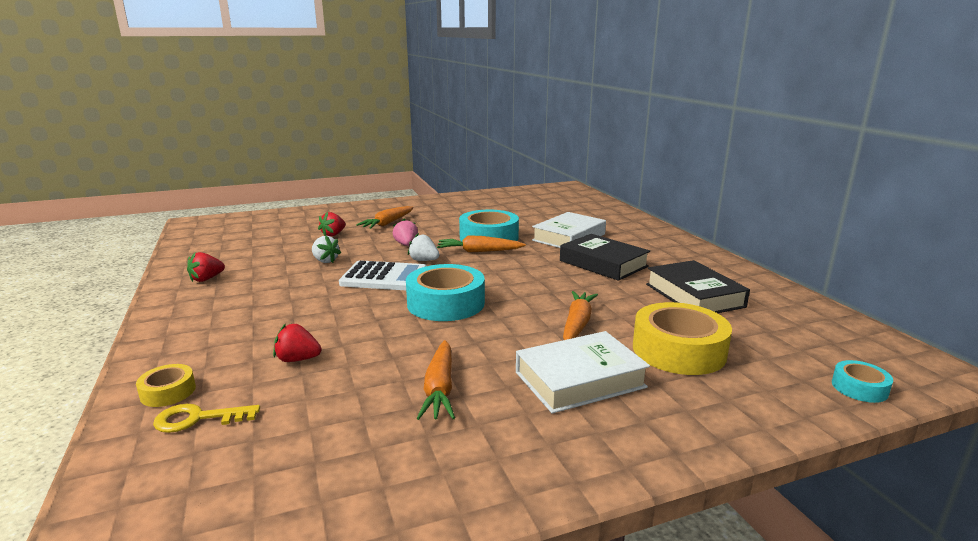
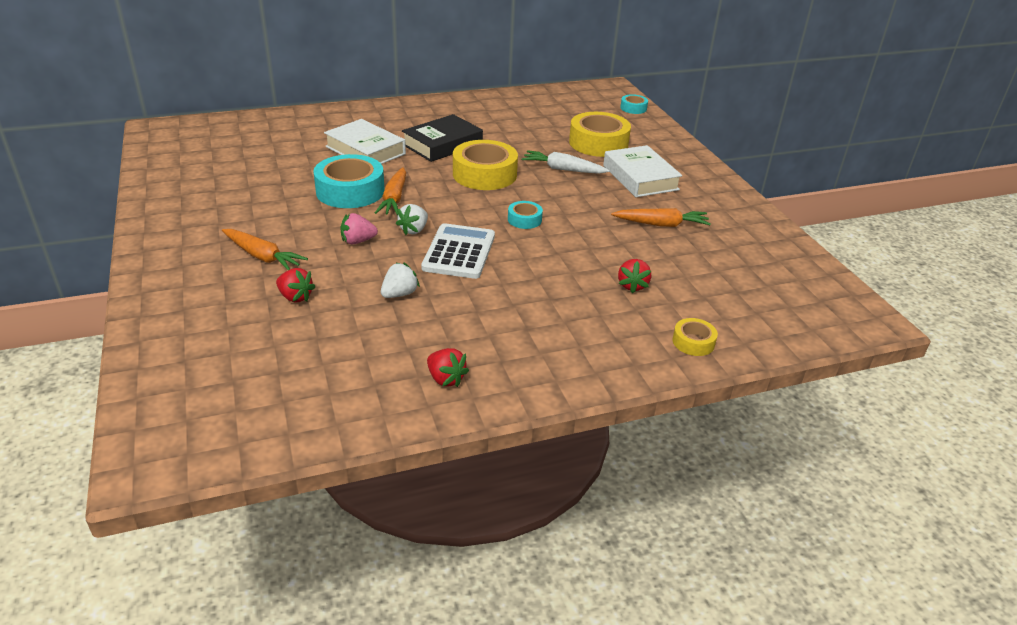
camera: 90 degrees left, 15 degrees up
(198, 419) = (722, 318): yellow key -> none
(446, 303) = (524, 219): turquoise tape -> turquoise tape, size x0.49
(543, 283) = (484, 174): none -> yellow tape
(577, 324) = (563, 169): orange carrot -> white carrot
(694, 295) = (514, 123): black book -> none

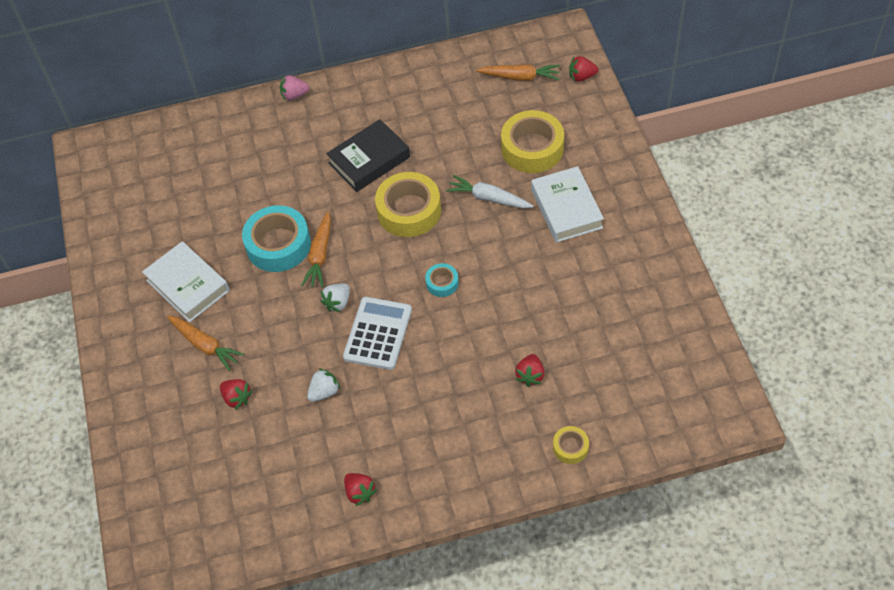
camera: 10 degrees right, 20 degrees up
(358, 241) = (287, 321): pink strawberry -> pink strawberry (294, 95)
(365, 150) = (291, 175): white book -> white book (187, 285)
(633, 108) = (581, 77): turquoise tape -> red strawberry
(661, 224) = (573, 285): orange carrot -> orange carrot (520, 77)

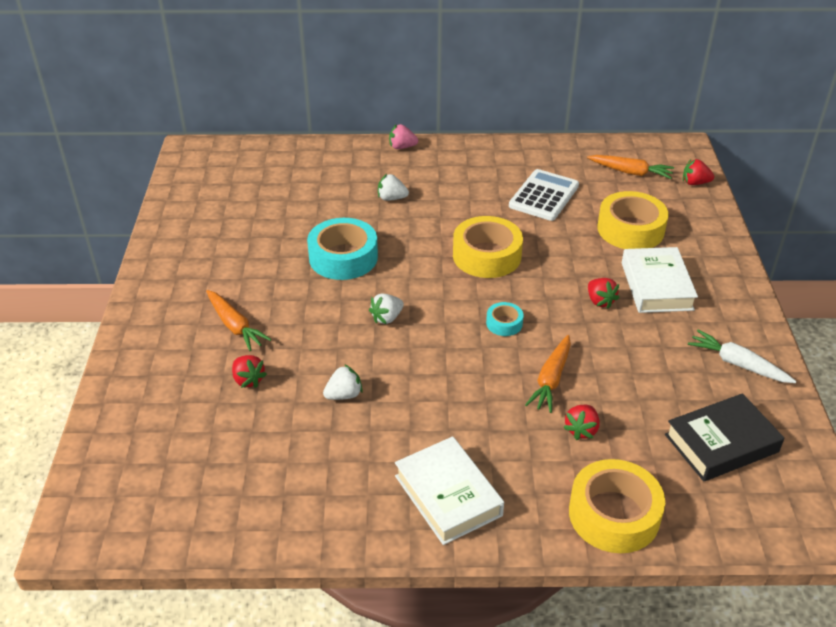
camera: 10 degrees right, 15 degrees down
(187, 285) = (239, 272): white book -> white book (448, 495)
(302, 163) = (391, 198): none -> white strawberry
(320, 255) = (382, 274): orange carrot -> orange carrot (551, 379)
(360, 493) = (349, 503): red strawberry -> red strawberry (600, 301)
(369, 160) = (458, 208): black book -> black book (721, 443)
(378, 333) = (420, 354): white calculator -> white calculator (544, 196)
(489, 198) = (574, 261): white carrot -> white carrot (738, 364)
(570, 447) = (614, 514): yellow tape -> yellow tape, size x2.05

